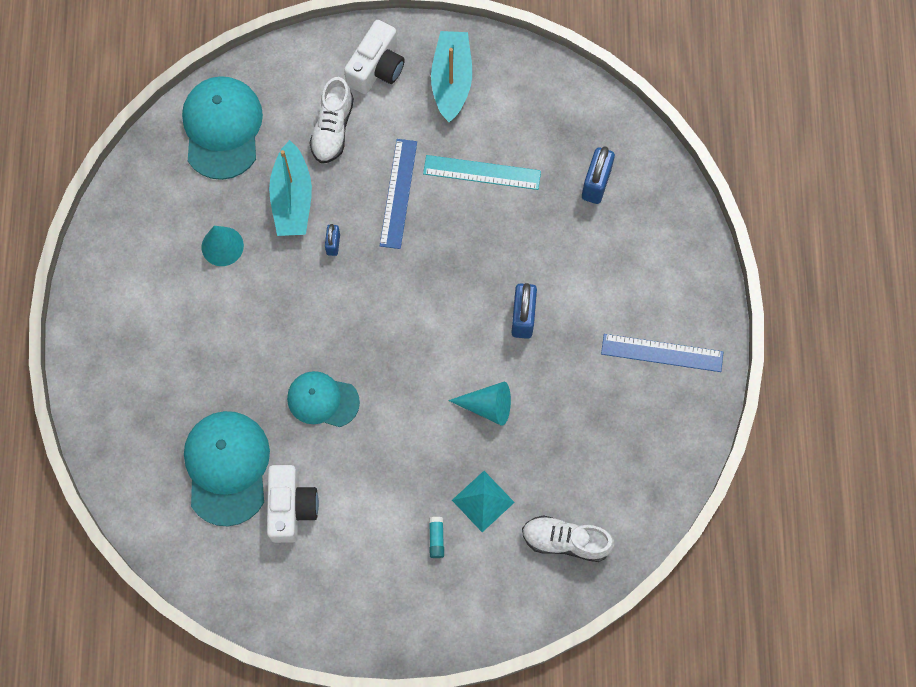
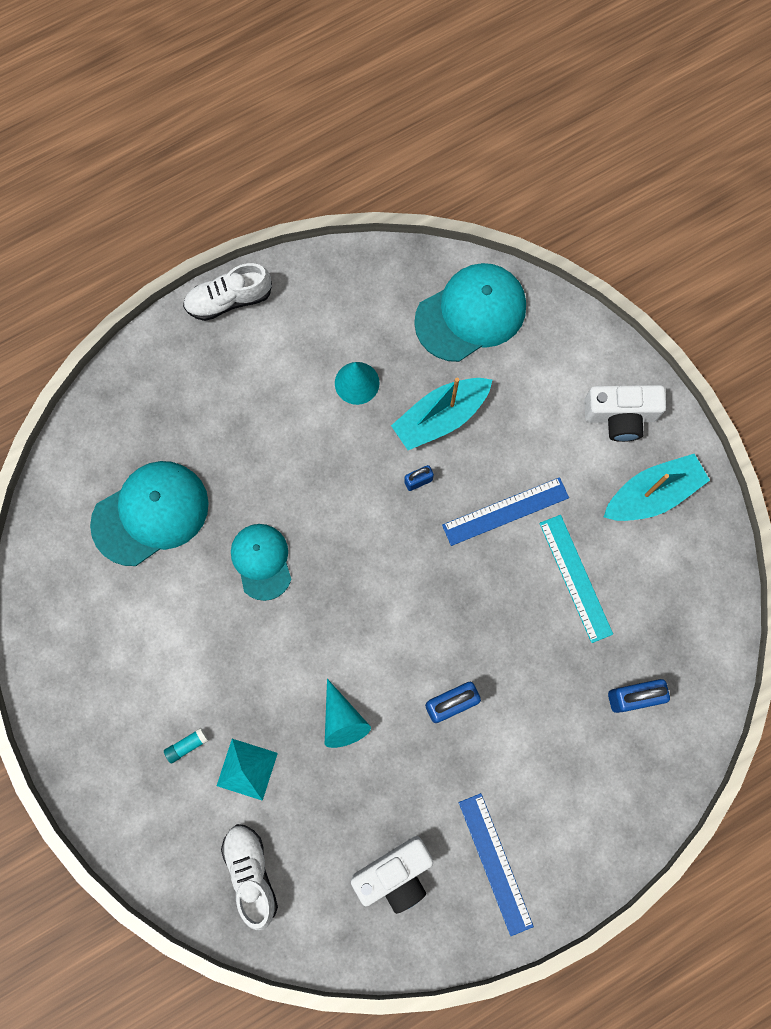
camera: 60 degrees right, 5 degrees up
(291, 507) = (144, 593): white camera -> white camera (395, 874)
(332, 129) = (532, 412): white shoe -> white shoe (229, 300)

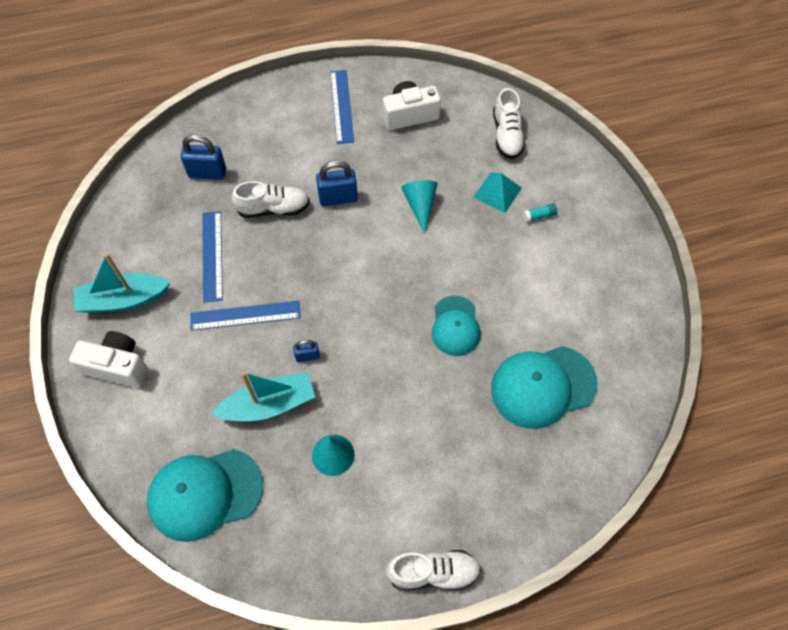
camera: 165 degrees left, 15 degrees down
(527, 665) = (273, 209): none -> white shoe
(575, 578) = (212, 255): turquoise ruler -> blue ruler

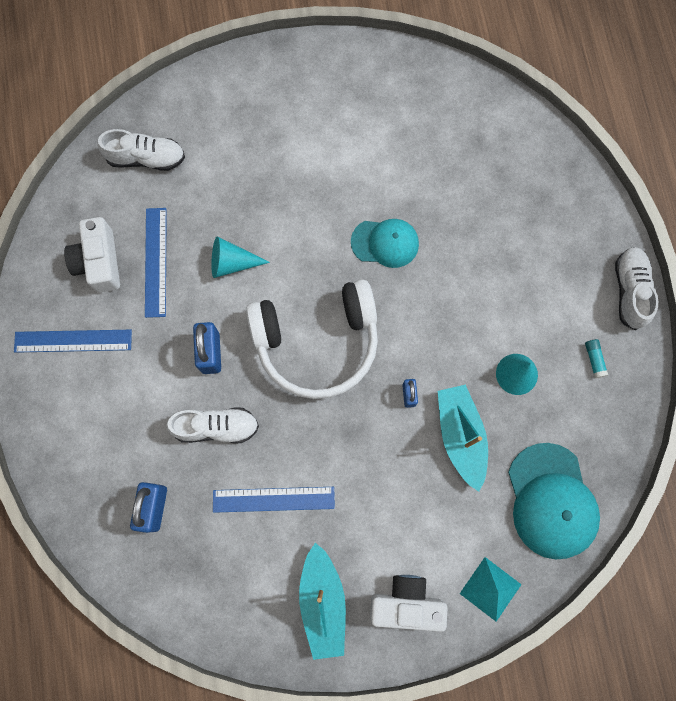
camera: 85 degrees left, 15 degrees up
(117, 366) = (406, 603): white camera -> white camera turned 75 degrees clockwise
(245, 315) = (355, 460): blue ruler -> blue ruler (155, 262)
(273, 209) = (216, 427): white shoe -> white shoe turned 90 degrees clockwise
(353, 277) = (317, 342): none -> white headphones
(497, 192) = (224, 179): turquoise pyramid -> turquoise pyramid (490, 589)
(539, 216) = (260, 142): turquoise glue stick -> turquoise glue stick (594, 360)
(542, 386) = (456, 170): turquoise cap -> none

